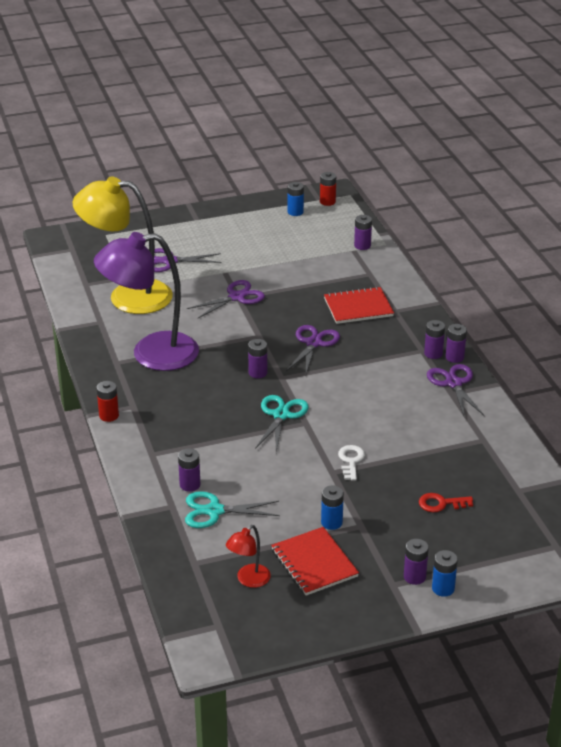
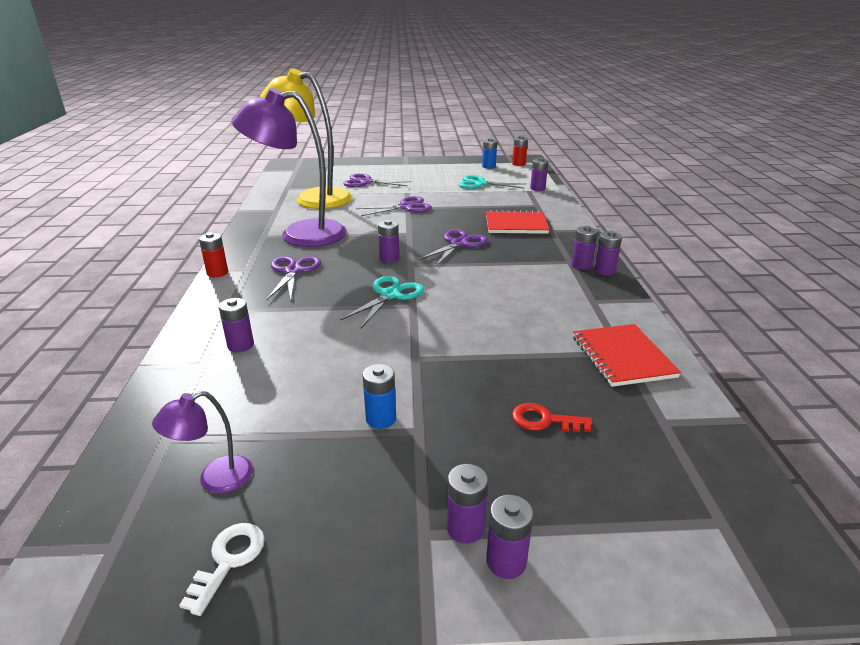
camera: 15 degrees right, 5 degrees down
(214, 511) = (244, 378): turquoise scissors -> turquoise scissors (480, 184)
(248, 580) = (215, 479): red lamp -> purple lamp
(314, 563) = (324, 472): red notebook -> red notebook (622, 357)
(351, 461) = (444, 350): white key -> white key (229, 560)
(443, 588) = (506, 561): blue battery -> purple battery
(453, 383) = (598, 292): purple scissors -> purple scissors (293, 271)

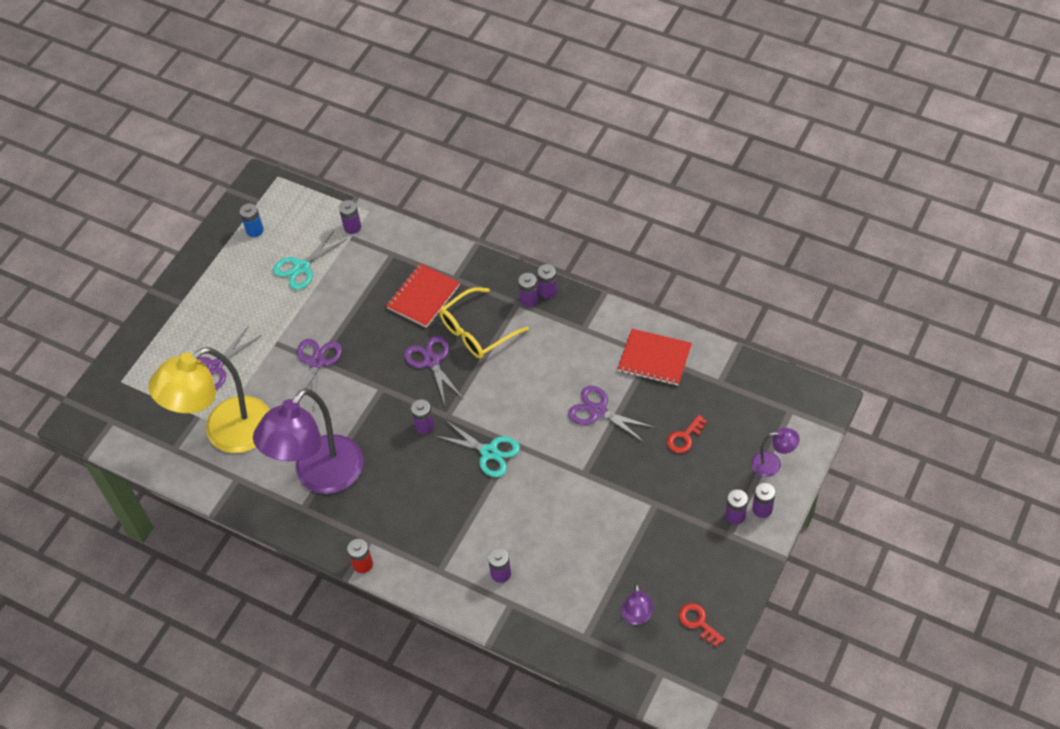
camera: 55 degrees left, 25 degrees up
(229, 560) = (698, 622): white key -> red key
(293, 271) = (400, 506): purple scissors -> purple scissors (598, 411)
(381, 419) = (634, 518): blue battery -> none
(390, 295) = (489, 452): turquoise scissors -> turquoise scissors turned 150 degrees clockwise
(514, 253) = (477, 331): none -> yellow glasses
(518, 164) = (268, 198): red battery -> none
(602, 540) = (772, 464): none -> purple lamp

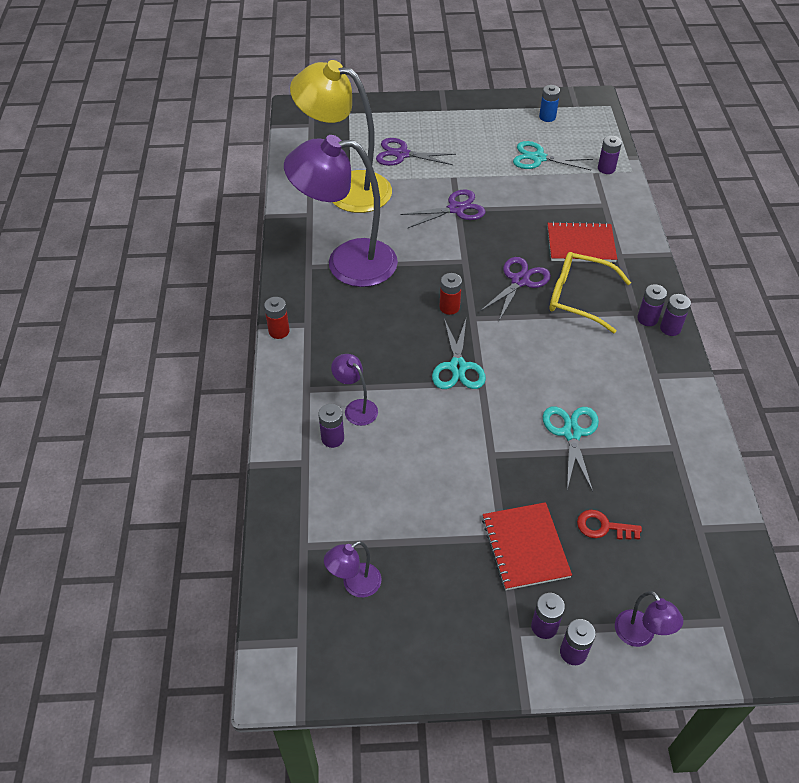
camera: 55 degrees right, 5 degrees down
(424, 426) = (449, 307): purple battery -> red battery
(482, 543) = (356, 408): none -> purple lamp
(598, 411) = (571, 433): purple scissors -> turquoise scissors
(654, 358) = (674, 453): red notebook -> red notebook (525, 547)
(698, 622) = (384, 651): red key -> none

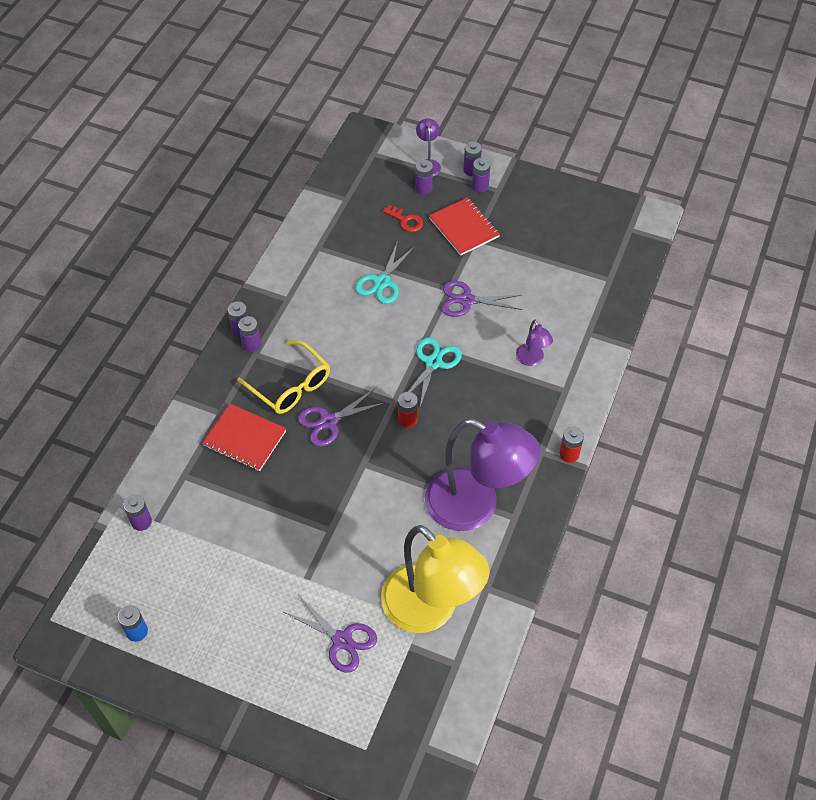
camera: 155 degrees left, 5 degrees up
(332, 438) = (560, 343): purple battery -> purple battery (423, 188)
(355, 585) = (584, 246): purple lamp -> none
(456, 209) = (332, 531): purple scissors -> purple scissors (466, 300)
(525, 547) = (464, 228): red notebook -> red notebook turned 45 degrees counterclockwise
(538, 158) = (198, 568): turquoise scissors -> none

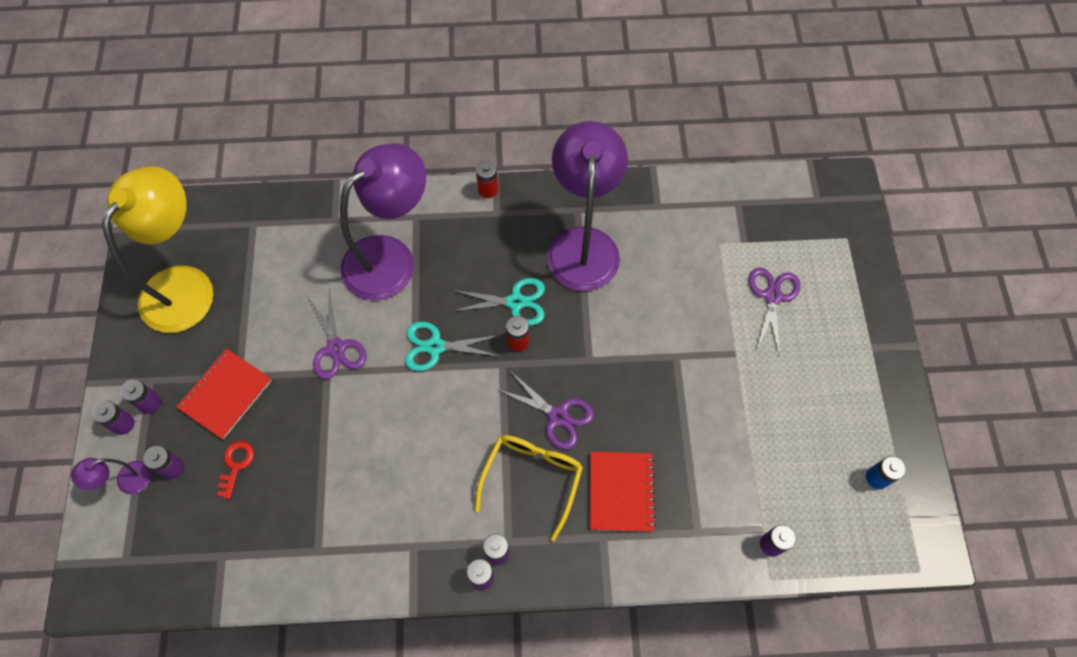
camera: 115 degrees left, 10 degrees up
(382, 282) = (344, 448): turquoise scissors -> turquoise scissors (515, 302)
(430, 610) = (703, 240): yellow lamp -> yellow lamp (186, 285)
(532, 360) = (391, 258): purple lamp -> purple lamp, size x2.37

